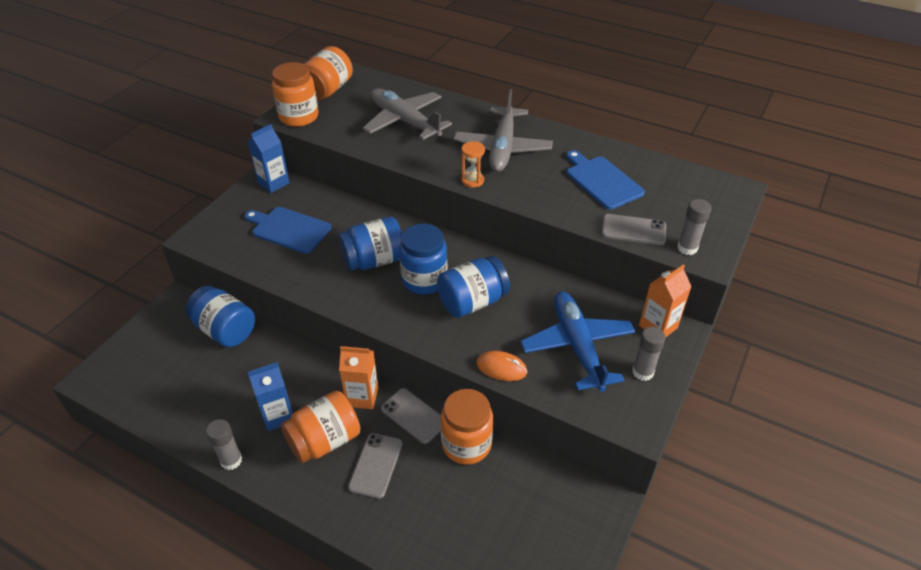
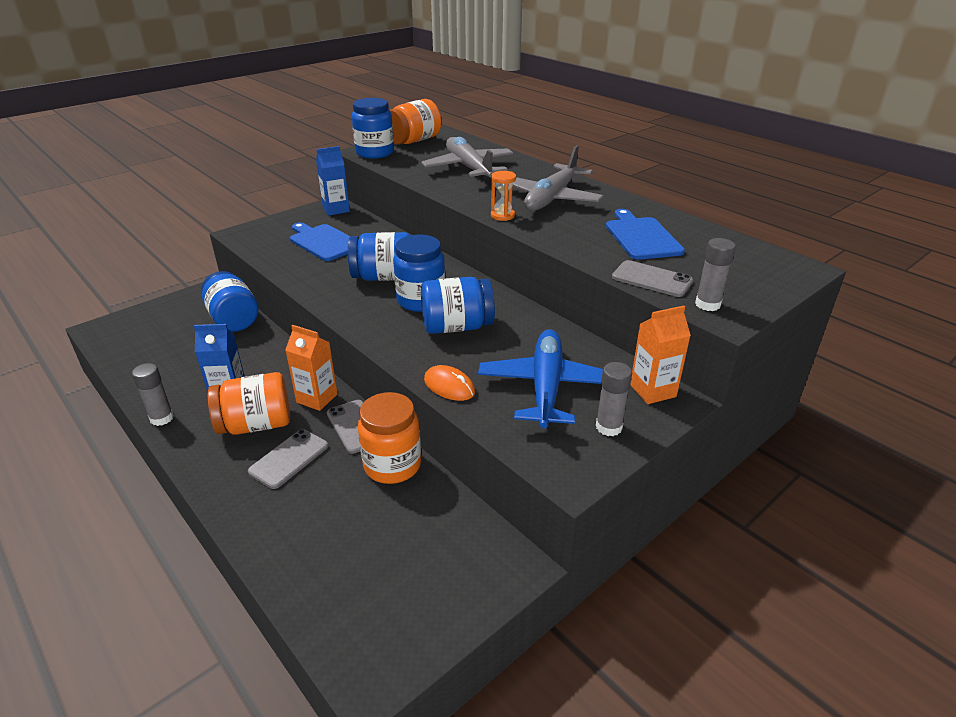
camera: 20 degrees right, 10 degrees down
(299, 117) = (375, 153): orange jar -> blue jar

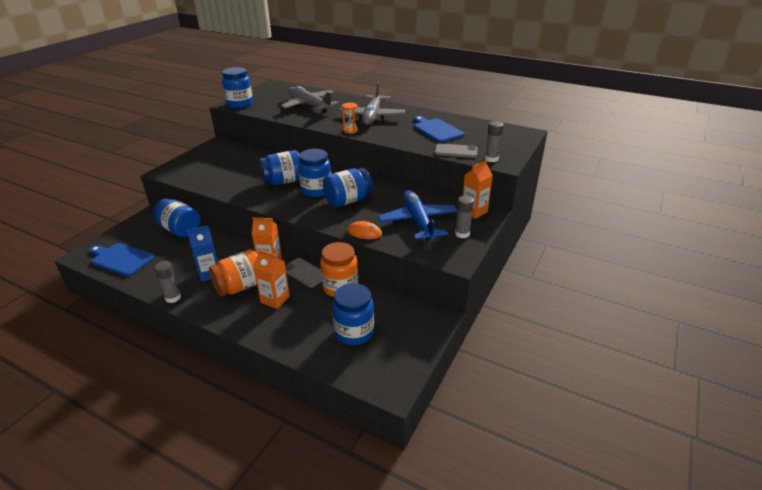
camera: 20 degrees left, 0 degrees up
(289, 459) = (275, 299): grey phone -> orange carton
(323, 242) = (228, 167): blue cutting board -> blue cutting board (121, 259)
(336, 209) = (221, 146): blue carton -> none
(369, 550) = (354, 332): none -> blue jar
(414, 141) = (260, 93): orange jar -> none

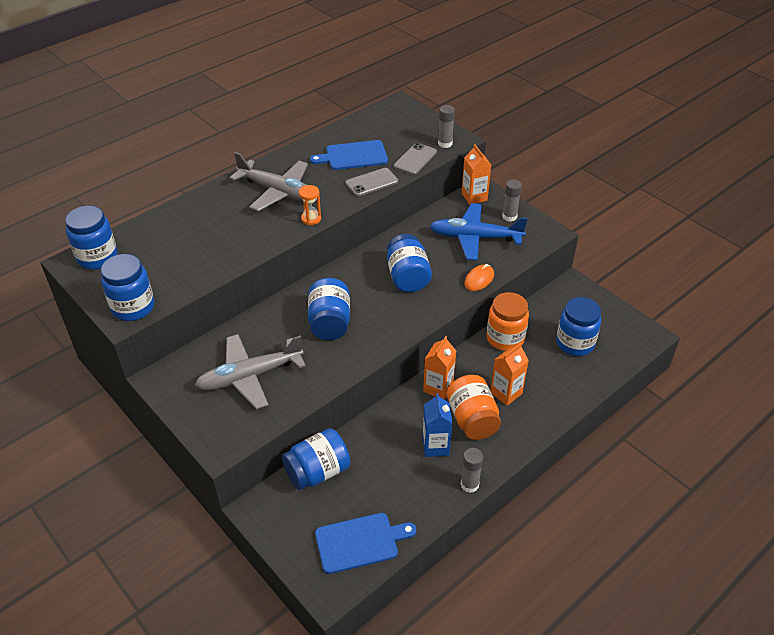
camera: 70 degrees left, 10 degrees up
(121, 259) = (360, 542): blue cutting board -> blue cutting board turned 150 degrees counterclockwise
(305, 273) = (469, 361): grey phone -> grey phone (372, 182)
(309, 105) = (197, 238): grey plane -> grey plane (250, 376)
(316, 190) = (369, 298): blue jar -> blue jar (97, 257)

